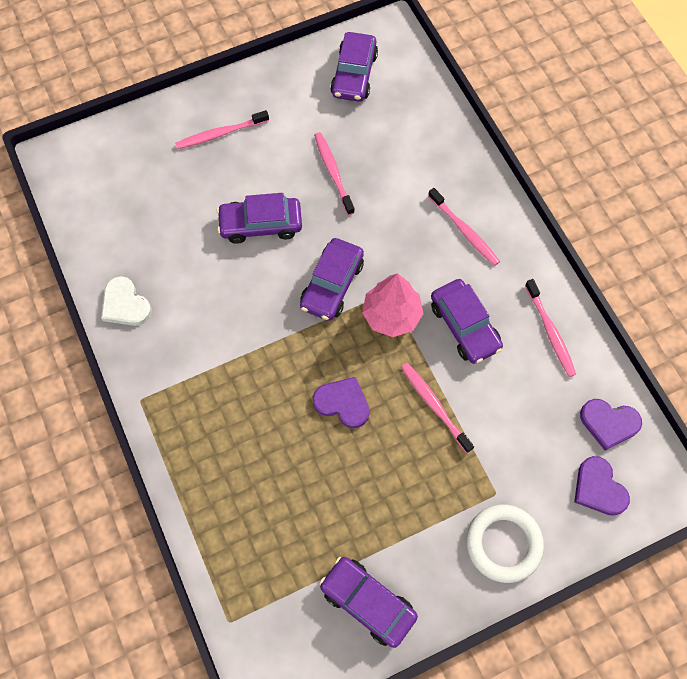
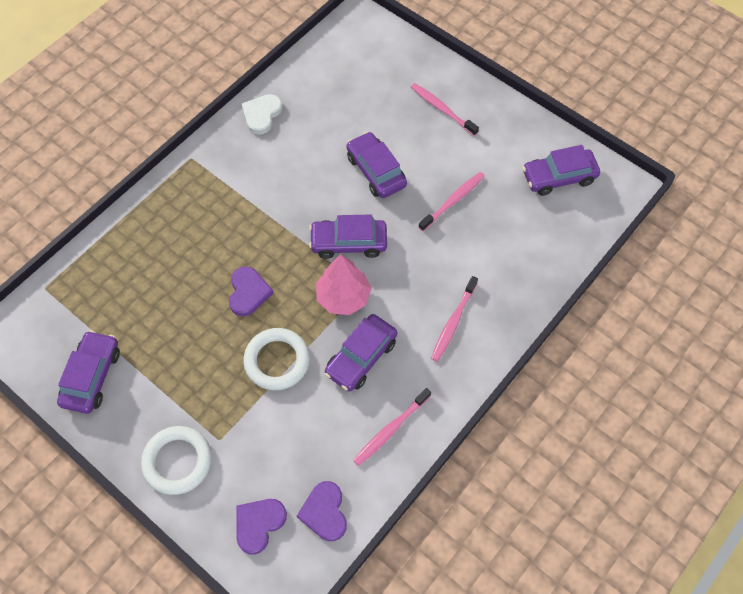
camera: 65 degrees right, 5 degrees down
(434, 405) = (277, 361): pink toothbrush -> white ring

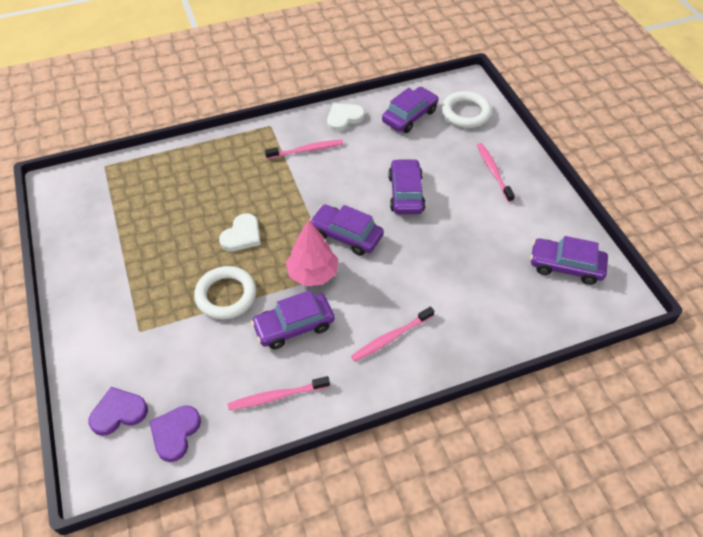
camera: 30 degrees right, 10 degrees down
(92, 376) = (87, 239): purple car -> purple car (409, 116)
(177, 461) = (97, 331): white ring -> white ring (465, 113)
(248, 292) = (242, 235): purple heart -> white heart
(453, 201) = (456, 243): pink toothbrush -> pink toothbrush (307, 150)

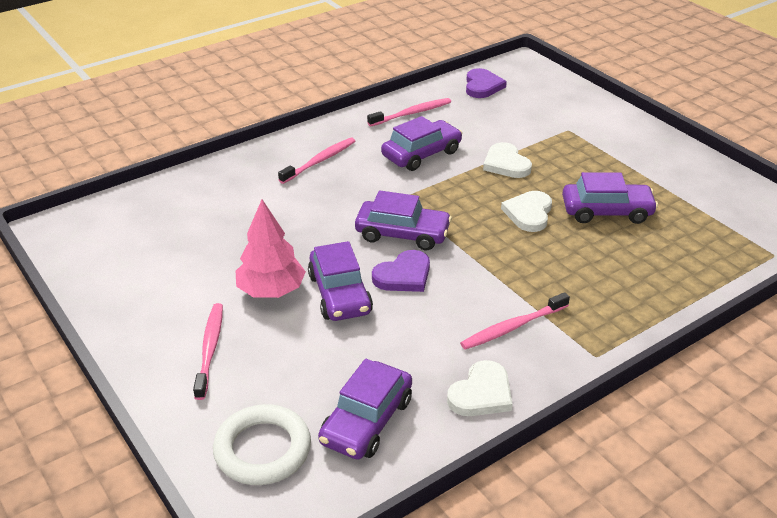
camera: 165 degrees right, 15 degrees down
(118, 412) = (537, 88): purple heart -> purple heart (403, 275)
(226, 295) = (506, 164): white ring -> white heart
(313, 273) = (424, 194): pink tree -> pink tree (271, 291)
(493, 171) = (210, 349): pink toothbrush -> pink toothbrush turned 150 degrees counterclockwise
(565, 266) = (119, 248): purple car -> purple car (606, 211)

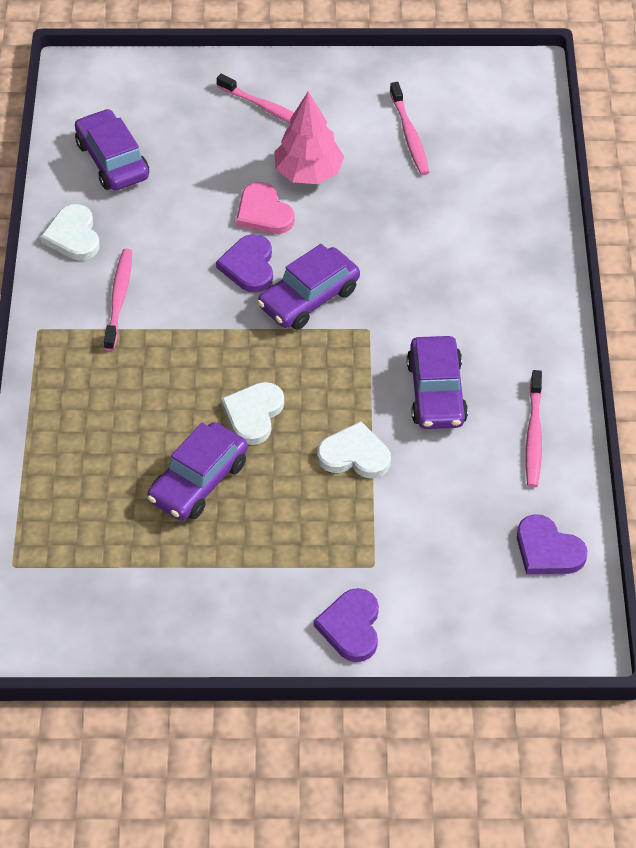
camera: 125 degrees right, 15 degrees up
(262, 449) = (141, 98): white ring -> none
(320, 161) = (493, 301): pink toothbrush -> pink toothbrush (409, 135)
(340, 294) = (264, 213): purple car -> pink heart
(529, 213) = (253, 414): white heart -> white heart turned 120 degrees counterclockwise
(614, 122) = (351, 627): none -> purple heart

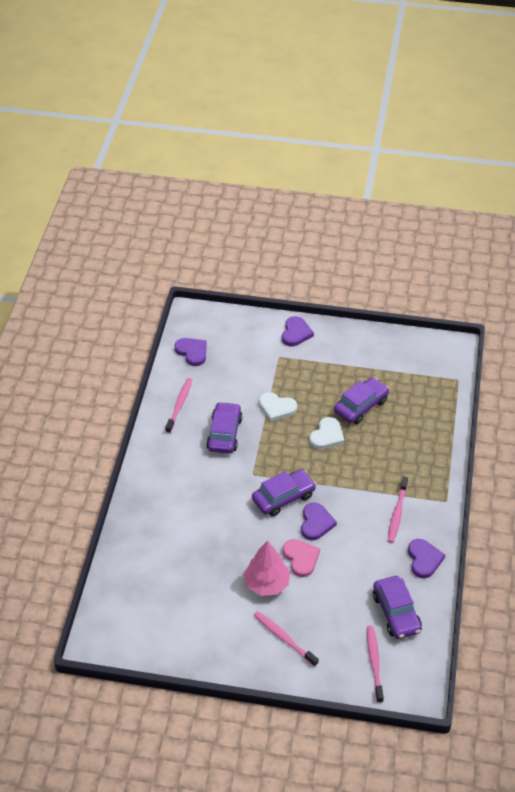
camera: 170 degrees left, 5 degrees down
(73, 236) = (424, 559): white heart -> purple heart
(409, 135) = (192, 602): pink toothbrush -> pink toothbrush (374, 662)

